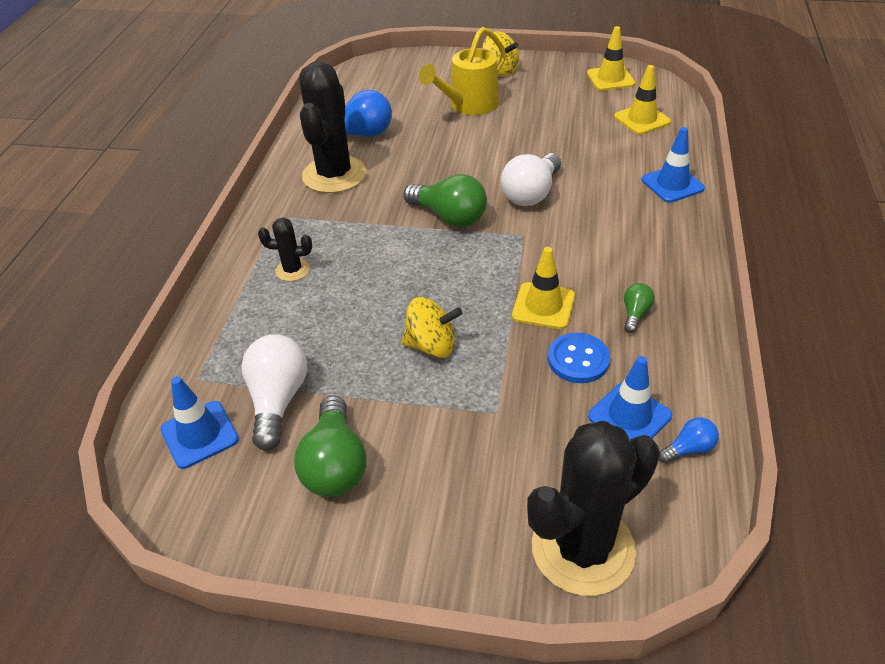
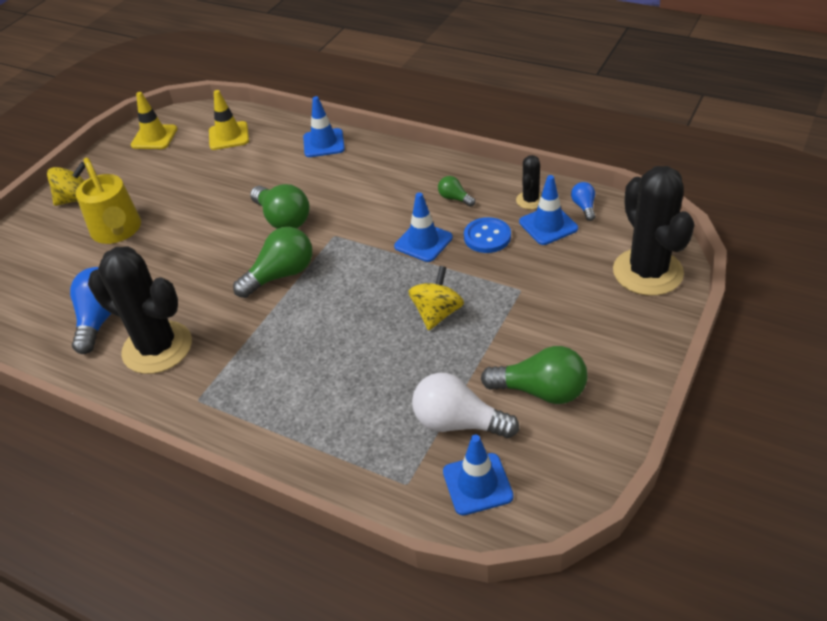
camera: 70 degrees left, 0 degrees up
(292, 270) = (290, 397): black cactus -> black cactus (530, 200)
(531, 193) = (283, 219): white light bulb -> green light bulb
(543, 306) = (423, 242): yellow traffic cone -> blue traffic cone

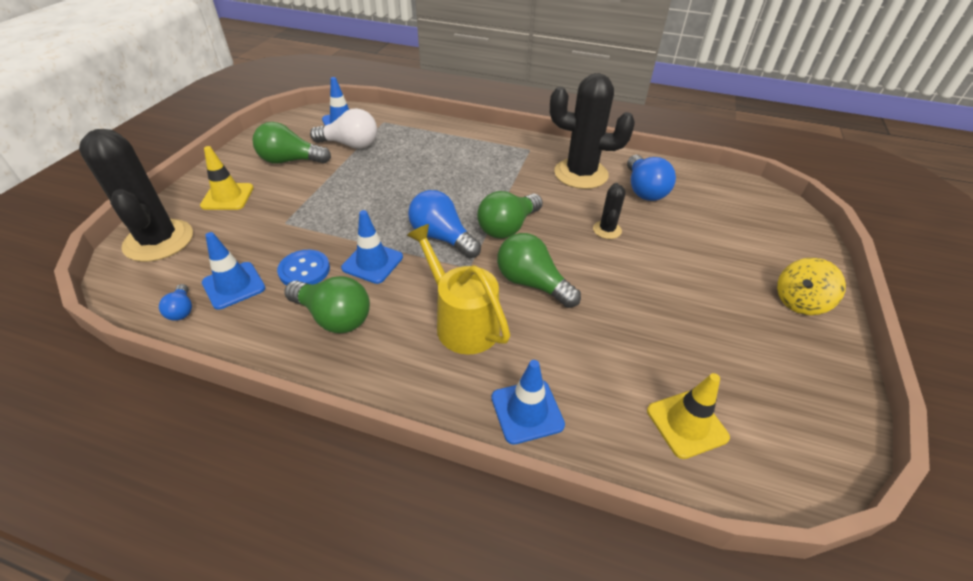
camera: 165 degrees right, 0 degrees up
(118, 231) = (705, 263): yellow watering can -> yellow watering can (461, 321)
(154, 137) = (805, 417): yellow traffic cone -> yellow traffic cone (227, 197)
(352, 265) = (442, 237): none -> blue light bulb
(437, 313) = (361, 202): yellow spinning top -> none
(454, 198) = (334, 317): green light bulb -> green light bulb, size x1.96
(530, 200) = (242, 317): black cactus -> black cactus (607, 230)

